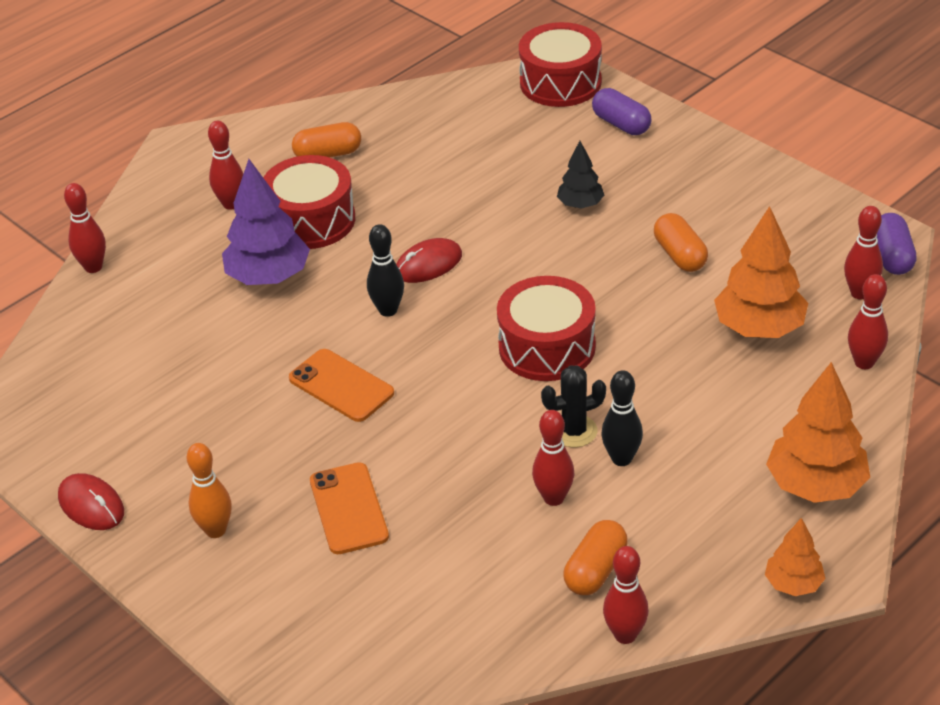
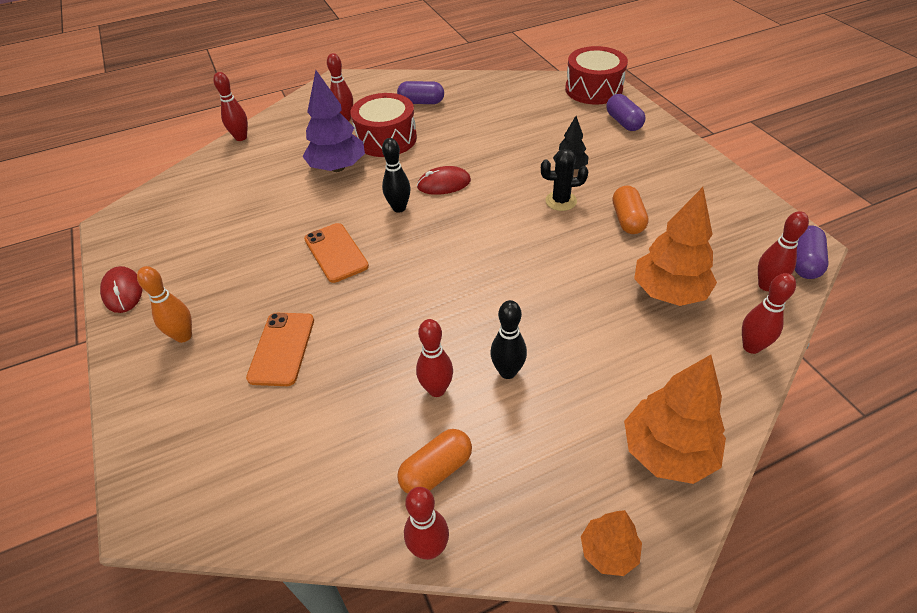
camera: 20 degrees right, 5 degrees up
(328, 154) = (421, 102): orange capsule -> purple capsule
(547, 347) = (495, 263): red drum -> none
(574, 431) = (481, 336): black cactus -> black cactus (561, 201)

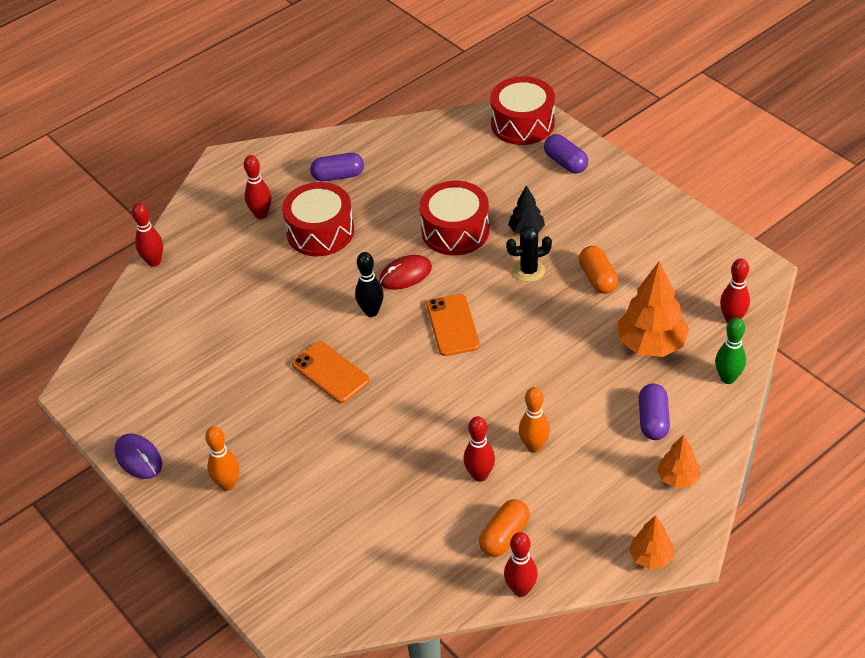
camera: 15 degrees left, 0 degrees up
(123, 291) = (138, 458): red mouse -> purple mouse
(282, 348) = (327, 474): orange phone -> orange phone (453, 325)
(337, 168) = (284, 278): purple tree -> none
(504, 157) = (455, 231): none -> red drum
(507, 372) = (534, 446): black bowling pin -> orange bowling pin
(667, 451) = (677, 478): orange tree -> orange tree, size x0.56
(751, 347) = (727, 378): red bowling pin -> green bowling pin
(804, 262) = (761, 289): purple capsule -> purple capsule (653, 420)

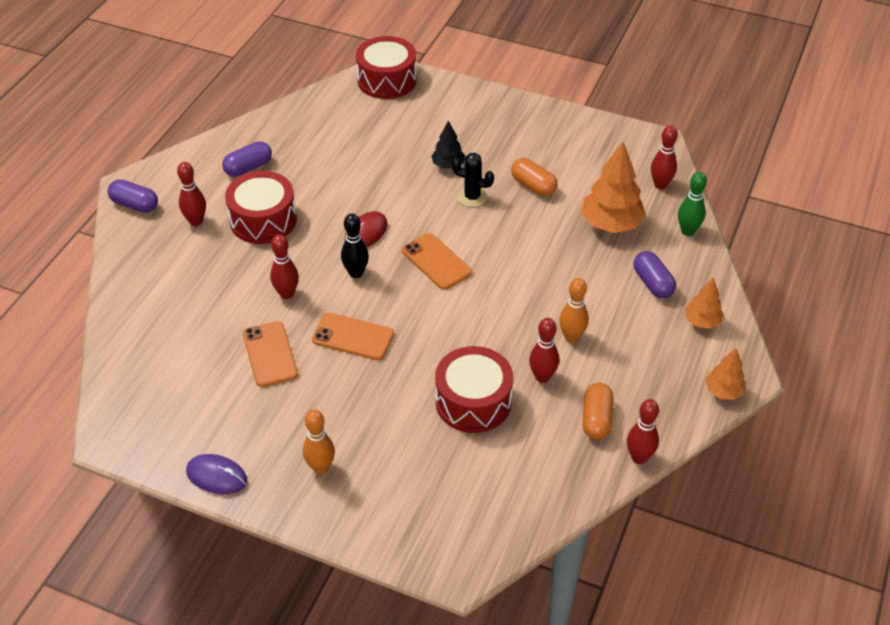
camera: 30 degrees left, 0 degrees up
(154, 262) = (115, 295): red bowling pin -> red bowling pin (287, 294)
(248, 363) = (270, 354): none -> orange phone
(455, 231) = (386, 183): red drum -> red drum (473, 402)
(529, 271) = (472, 197): black cactus -> black cactus turned 60 degrees clockwise
(565, 163) = (444, 102): purple capsule -> purple capsule (135, 205)

